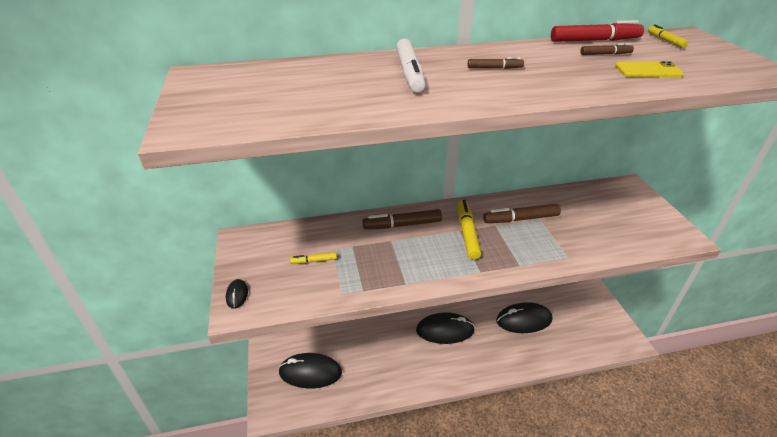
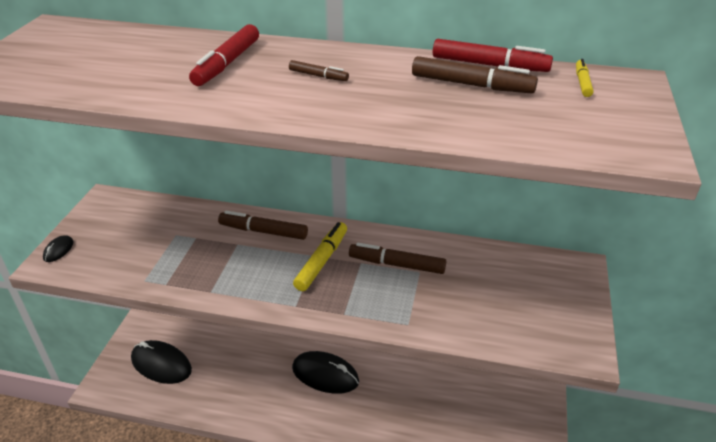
camera: 25 degrees right, 0 degrees up
(314, 261) = (148, 241): yellow marker -> none
(409, 73) = (227, 63): white marker -> red marker
(523, 320) = (424, 398): black mouse -> none
(605, 54) = (471, 85): brown marker -> brown marker, size x1.88
(648, 70) = (487, 116): yellow phone -> none

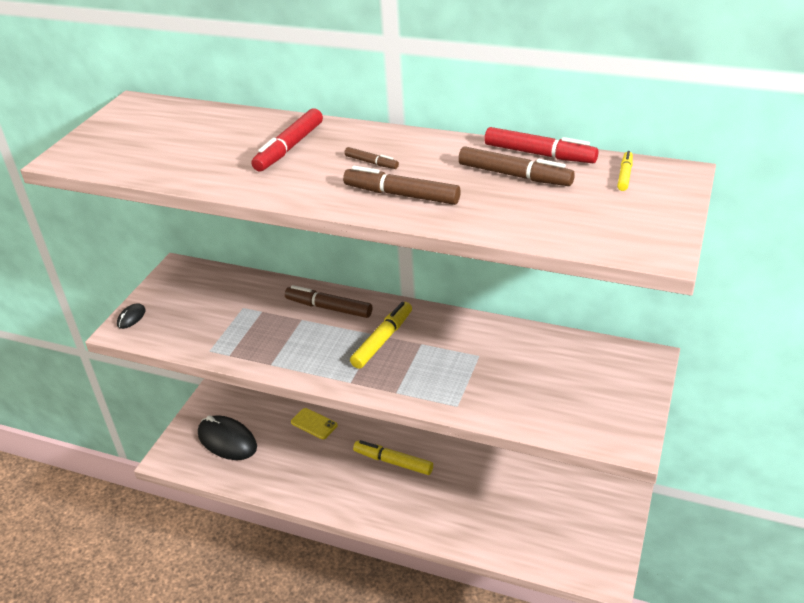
camera: 10 degrees right, 0 degrees up
(245, 342) = (314, 424): none -> yellow phone
(325, 375) = (393, 462): black mouse -> yellow marker
(397, 264) = (457, 347): brown marker -> brown marker (401, 195)

